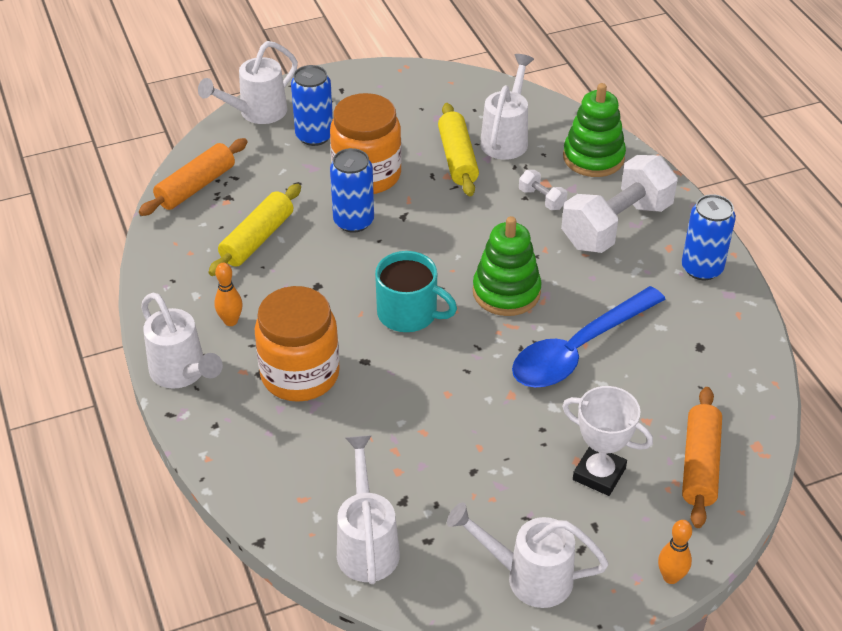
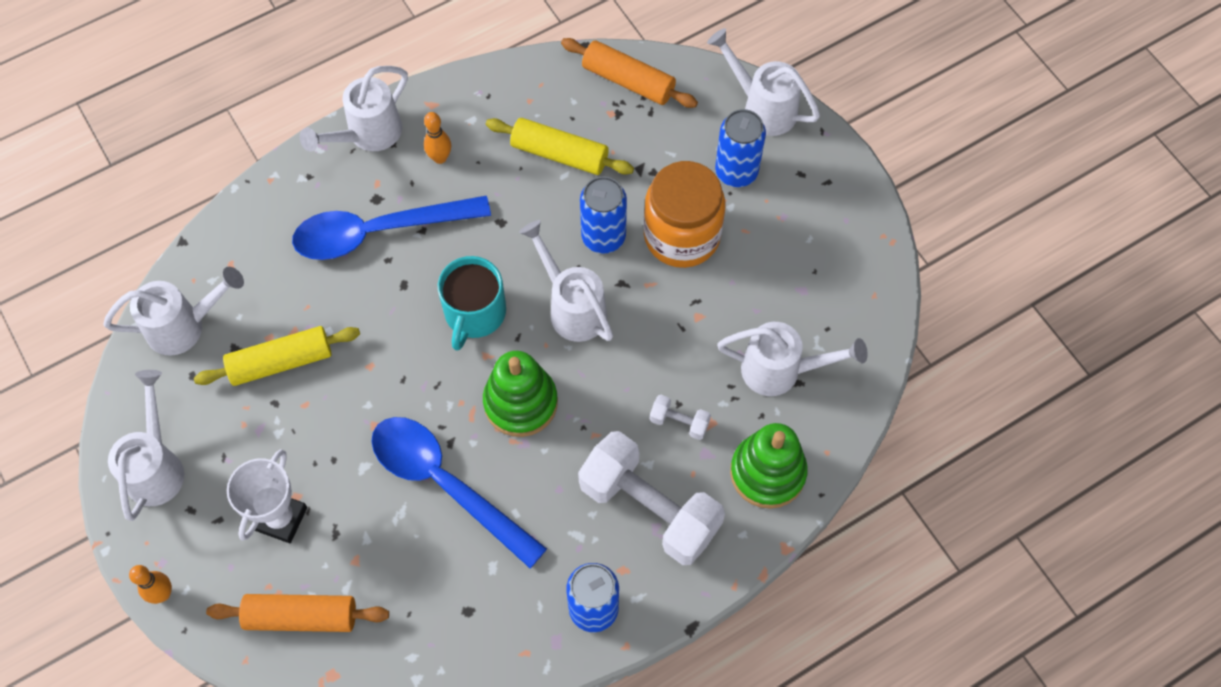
camera: 80 degrees right, 20 degrees up
(300, 374) = (378, 232): orange jar -> blue spoon
(418, 249) = (572, 307): none -> white watering can
(457, 158) = (731, 323): yellow rolling pin -> yellow rolling pin (281, 362)
(542, 199) = (679, 422): white dumbbell -> white dumbbell turned 75 degrees clockwise

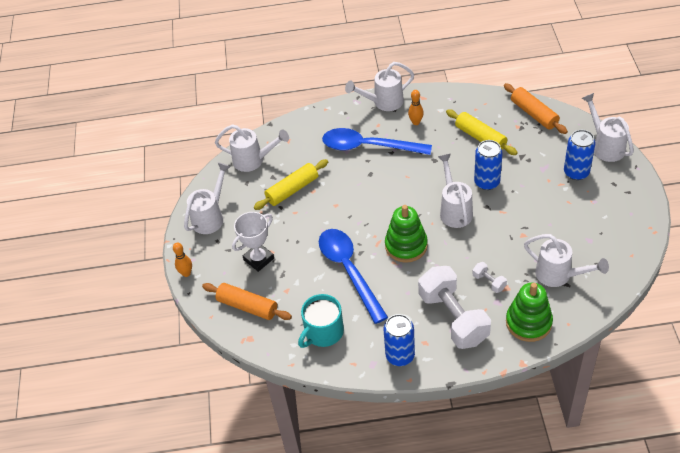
camera: 30 degrees right, 15 degrees down
(281, 362) = (292, 190): yellow rolling pin -> yellow rolling pin turned 45 degrees counterclockwise
(474, 313) = (401, 197): turquoise mug -> turquoise mug (323, 332)
(682, 235) = (531, 194): orange jar -> none

